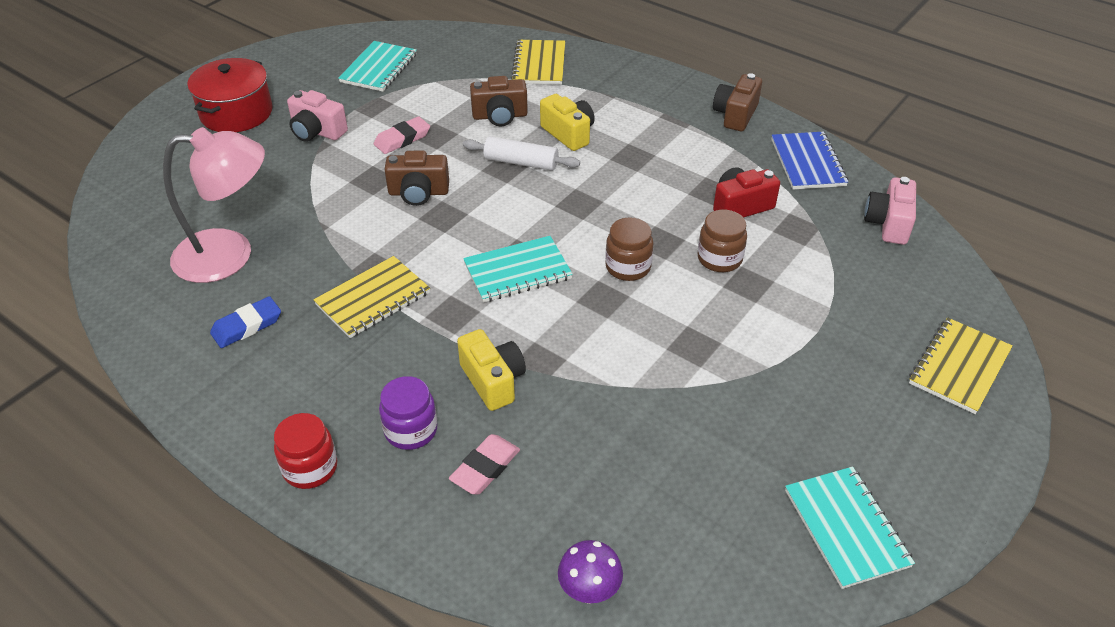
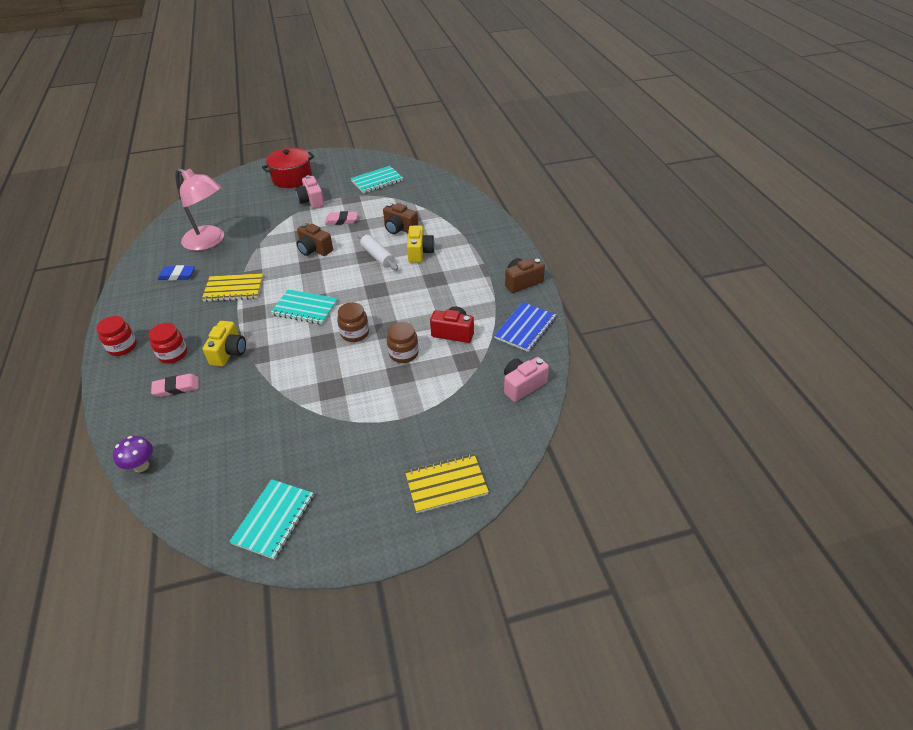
camera: 40 degrees right, 0 degrees up
(411, 430) = (173, 354): purple jar -> red jar
(539, 64) = (455, 209): yellow notebook -> none

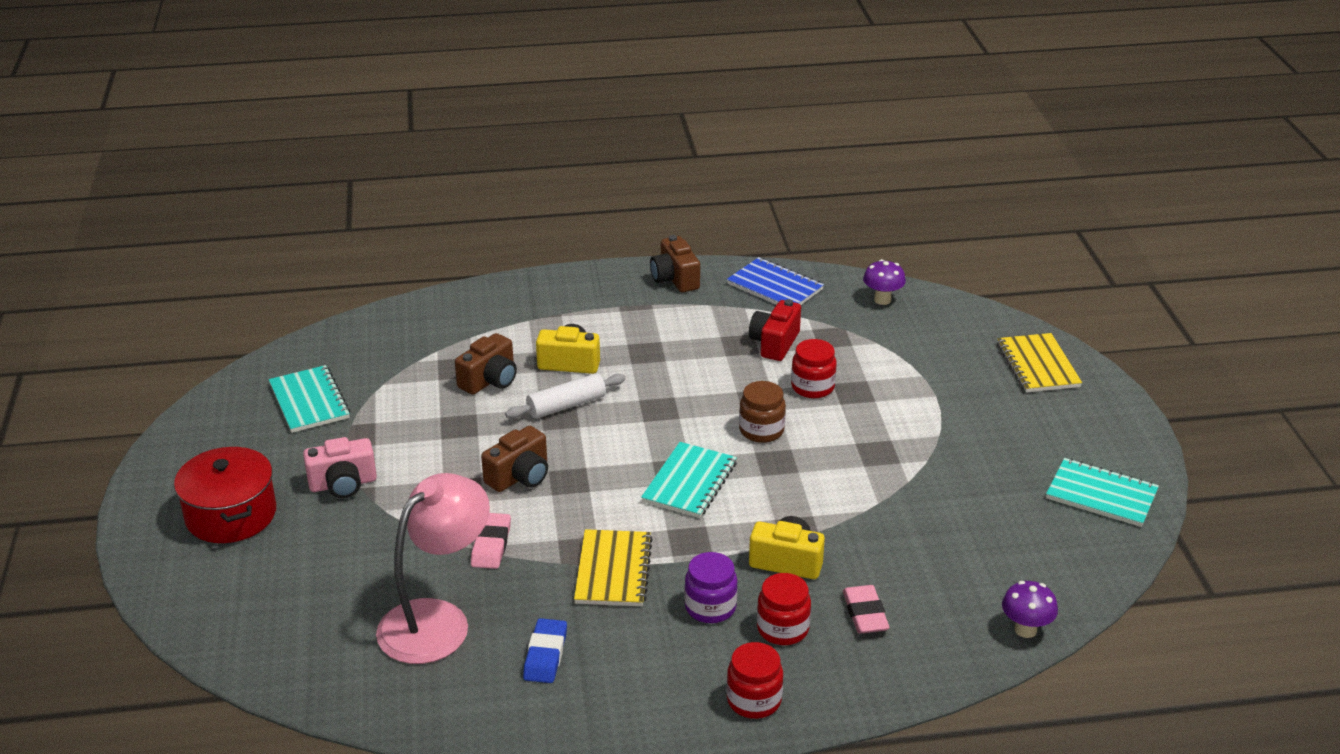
camera: 85 degrees left, 10 degrees down
(197, 325) = (710, 607): none -> purple jar
(341, 220) = (434, 445): pink eraser -> pink eraser (491, 545)
(403, 353) = (812, 387): brown jar -> red jar
(522, 385) = (882, 300): pink camera -> purple mushroom

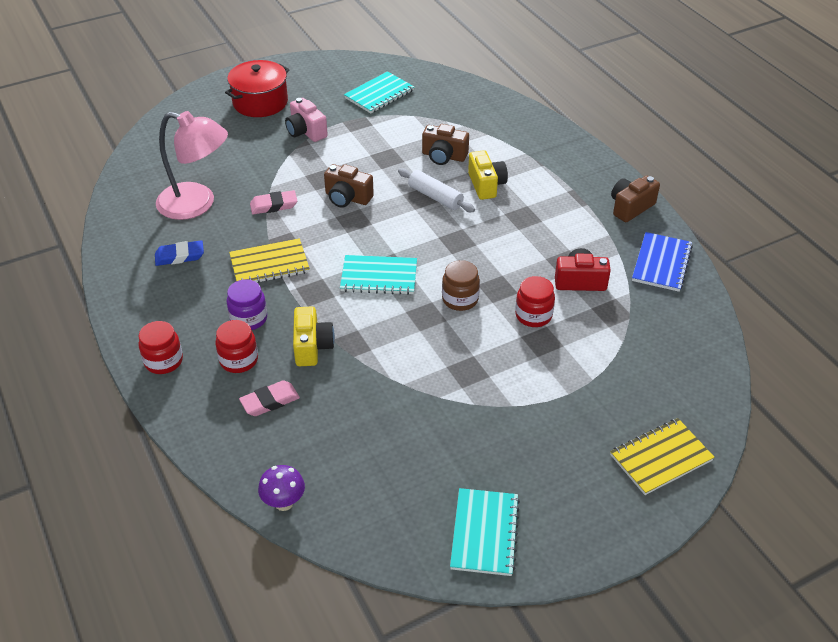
camera: 70 degrees right, 10 degrees up
(882, 300) = (691, 332): purple mushroom -> none

